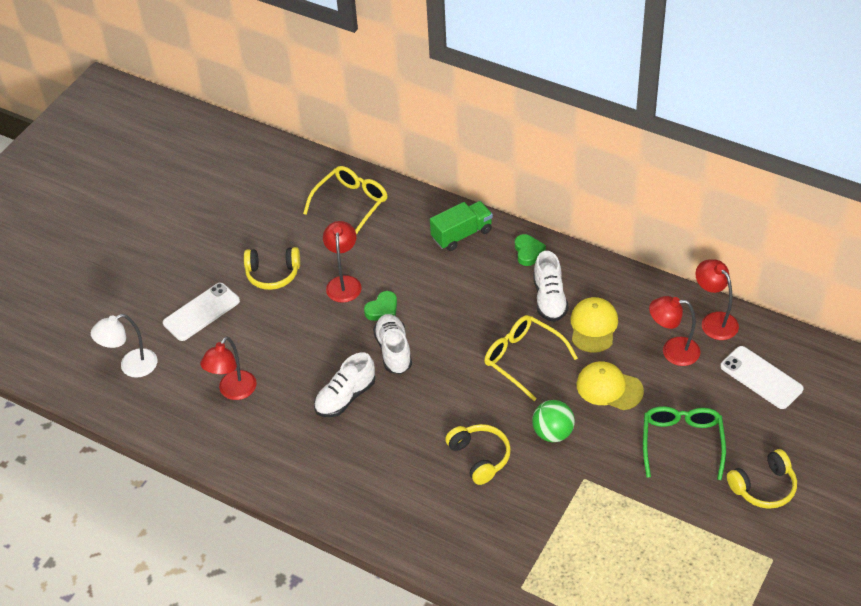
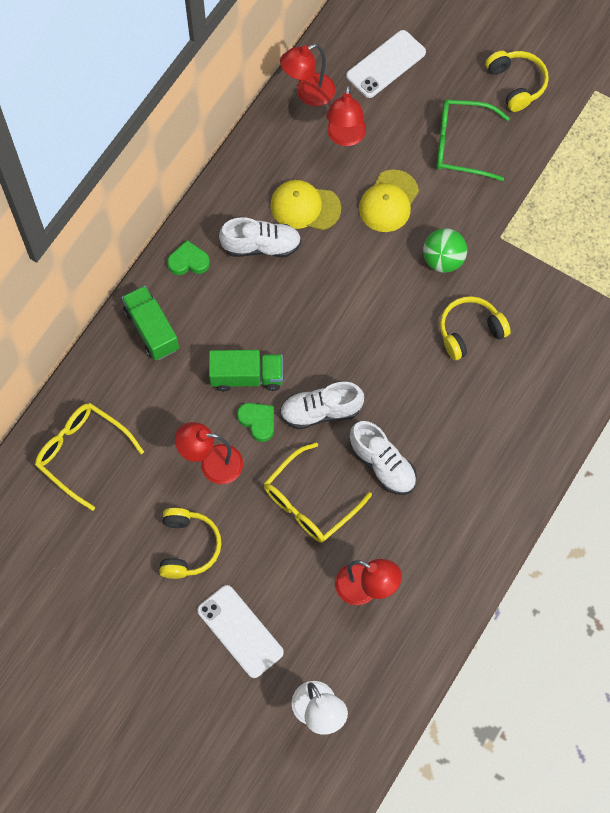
camera: 90 degrees left, 20 degrees up
(423, 299) = (246, 376): none -> green truck
(523, 359) = (343, 280): yellow glasses -> yellow glasses (309, 502)

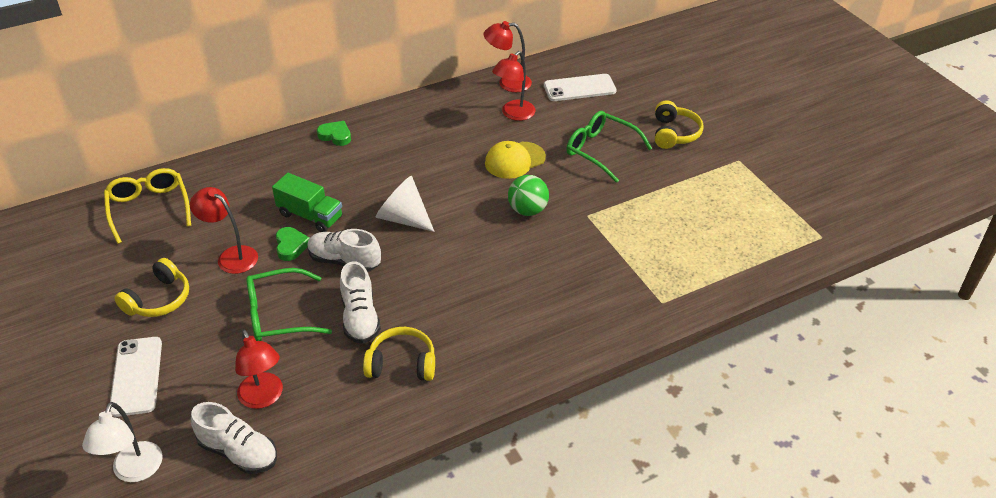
camera: 30 degrees right, 25 degrees down
(152, 330) = (271, 161): green truck -> none
(261, 246) = (395, 148): white shoe -> white shoe (238, 452)
(305, 207) = (448, 139): yellow cap -> none
(309, 502) = (279, 315): yellow glasses -> green glasses
(336, 331) = (403, 218): none -> white cone
(470, 331) = (511, 263): yellow headphones -> yellow headphones (402, 363)

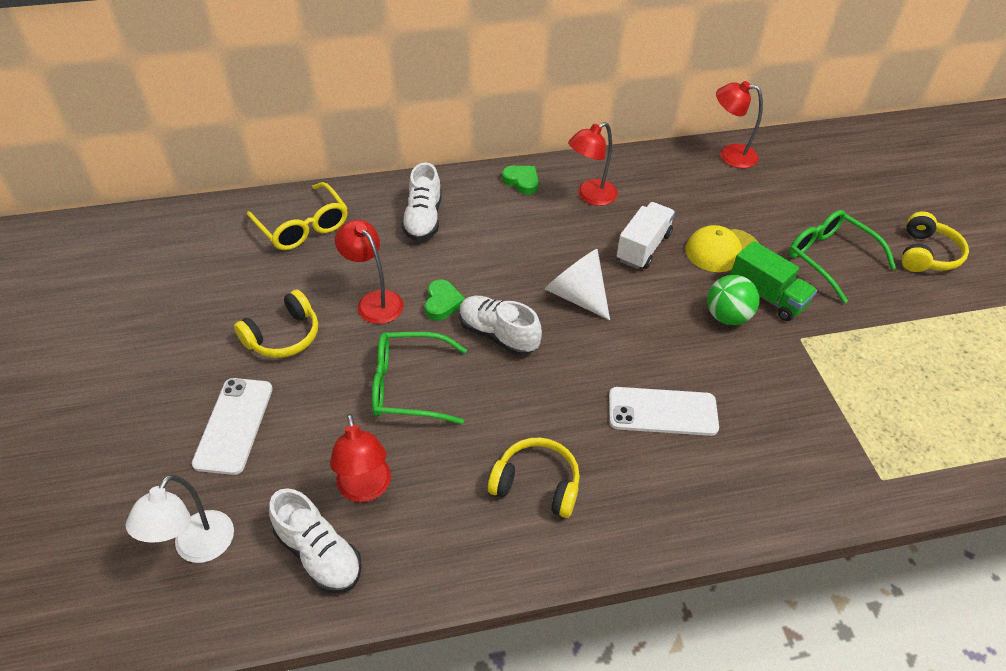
camera: 15 degrees right, 5 degrees up
(149, 208) = (303, 226): yellow glasses -> yellow glasses turned 150 degrees clockwise
(310, 216) = (472, 271): green truck -> green truck (767, 296)
(360, 317) = (500, 411): white shoe -> white shoe (423, 219)
(450, 170) = (643, 247): none -> white truck
(514, 114) = (730, 194): red lamp -> red lamp (590, 196)
(579, 88) = (815, 176): white phone -> white phone (662, 411)

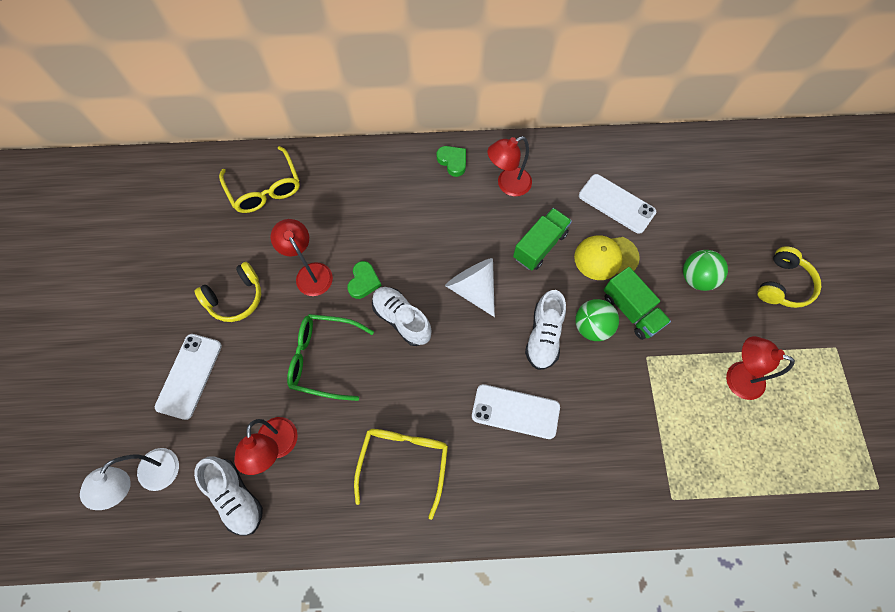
camera: 10 degrees right, 20 degrees up
(423, 219) = (363, 193): white shoe -> white shoe (543, 336)
(537, 484) = (404, 462): yellow headphones -> yellow glasses
(643, 247) = (539, 246): white truck -> green truck
(718, 201) = (616, 204): none -> white phone
(730, 155) = (641, 153): red lamp -> red lamp (736, 377)
(829, 258) = (696, 278): green glasses -> green ball

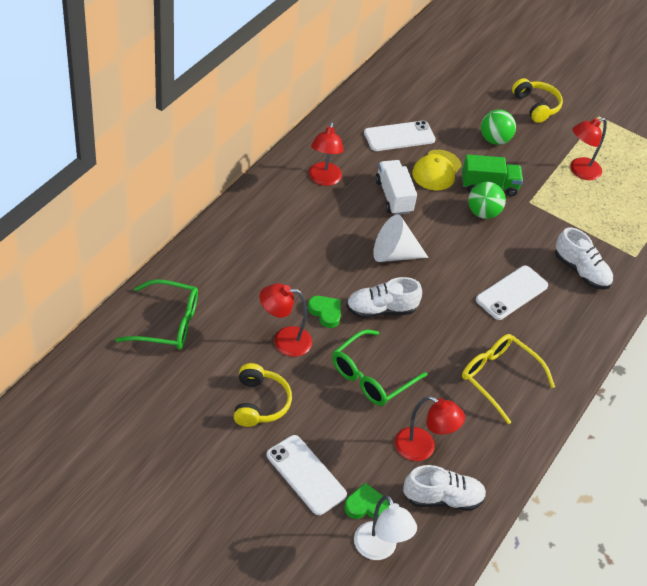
camera: 60 degrees left, 20 degrees down
(265, 189) = (167, 323): yellow glasses -> green glasses
(453, 162) = (269, 195): green heart -> green heart (365, 505)
(539, 246) = (393, 196): green truck -> white truck
(543, 336) = (467, 241): white shoe -> white shoe (581, 271)

